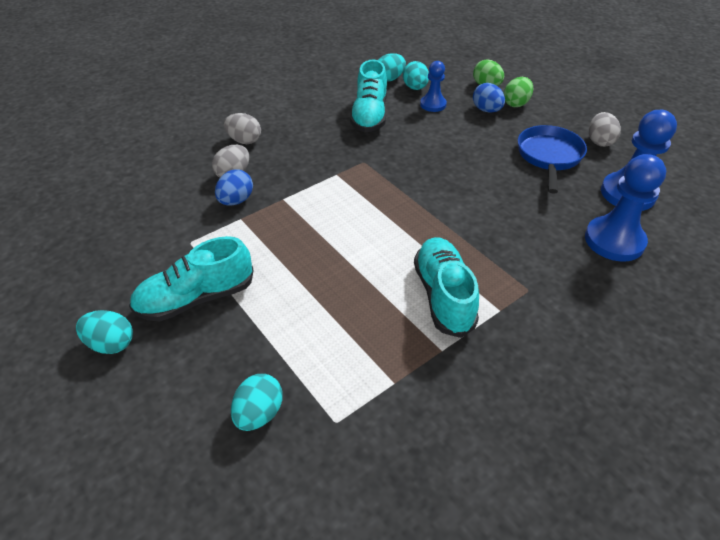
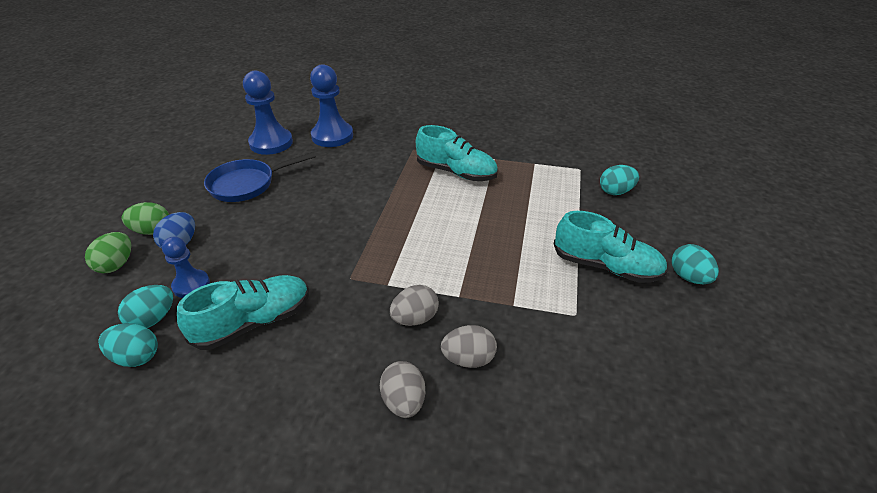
camera: 130 degrees left, 5 degrees down
(236, 201) = (498, 325): blue egg -> none
(443, 295) = (456, 172): turquoise shoe -> turquoise shoe turned 105 degrees counterclockwise
(599, 141) = (200, 170): grey egg -> grey egg (415, 318)

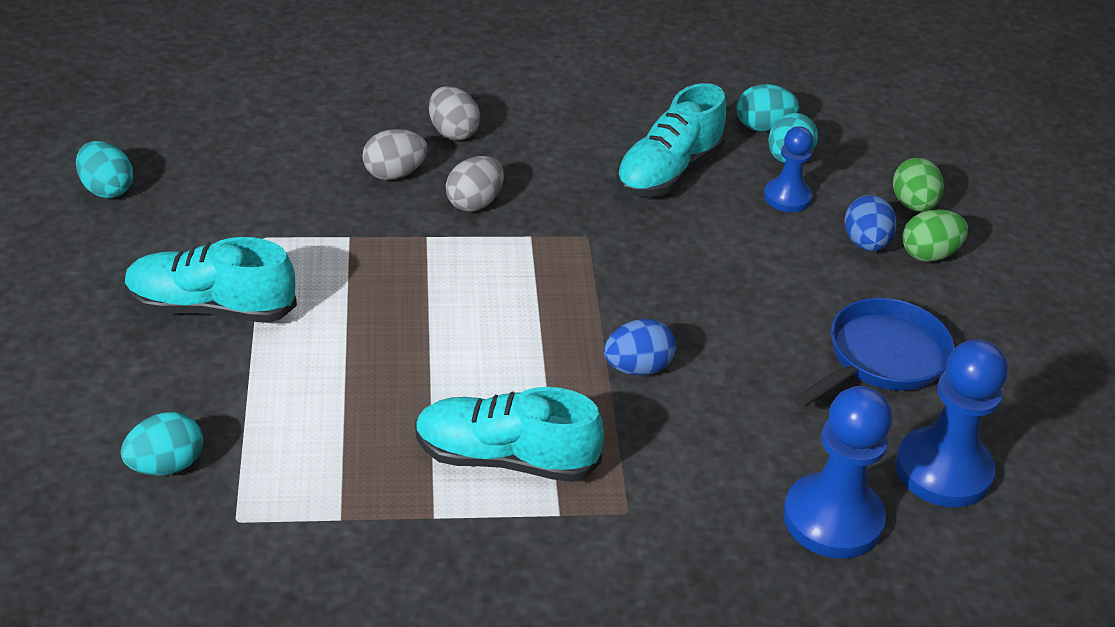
camera: 160 degrees right, 0 degrees up
(372, 198) = (637, 368): none -> blue egg
(689, 277) = (82, 311): turquoise egg -> turquoise egg (107, 189)

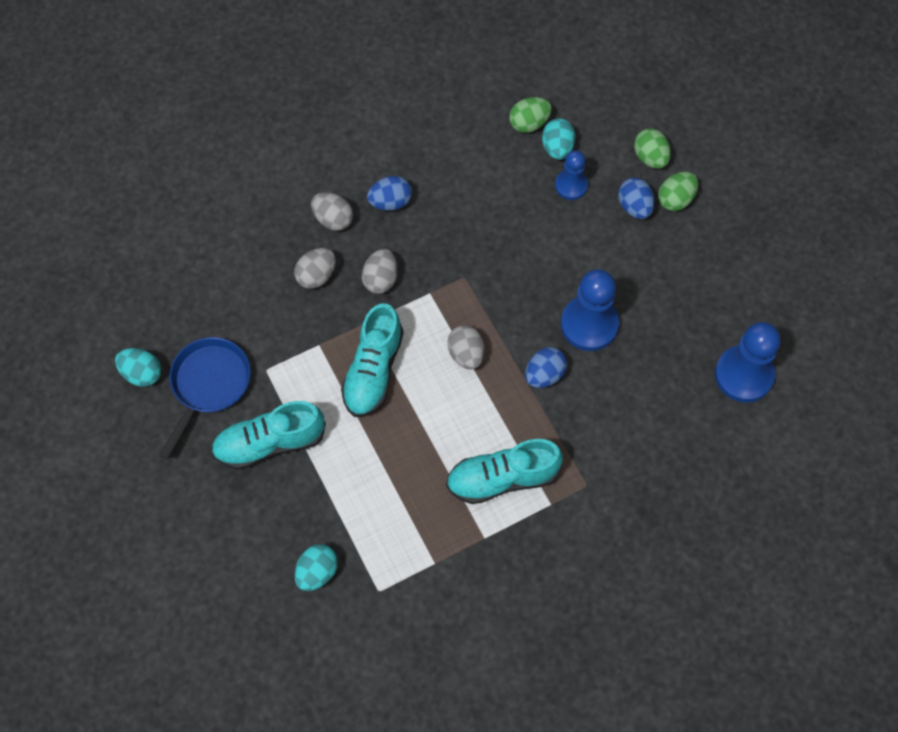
camera: 20 degrees left, 25 degrees up
(536, 140) = (390, 202): none -> blue egg
(540, 310) = (466, 354): none -> grey egg
(668, 172) = (488, 195): turquoise shoe -> turquoise shoe (373, 371)
(763, 127) = (529, 123): turquoise egg -> green egg
(832, 519) = (698, 438): blue pawn -> blue pawn (589, 324)
(881, 359) = (679, 302): blue pan -> blue pan (208, 385)

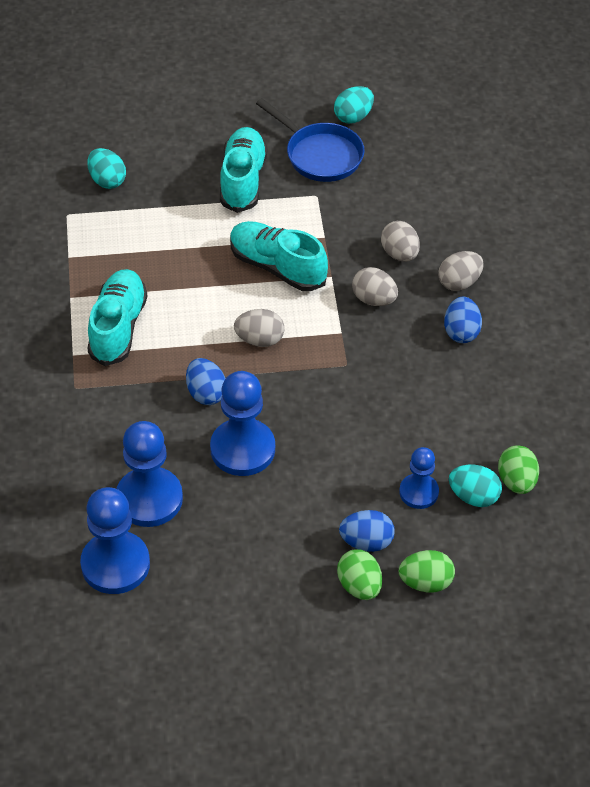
camera: 110 degrees right, 15 degrees down
(671, 375) = (149, 499): none -> blue pawn

